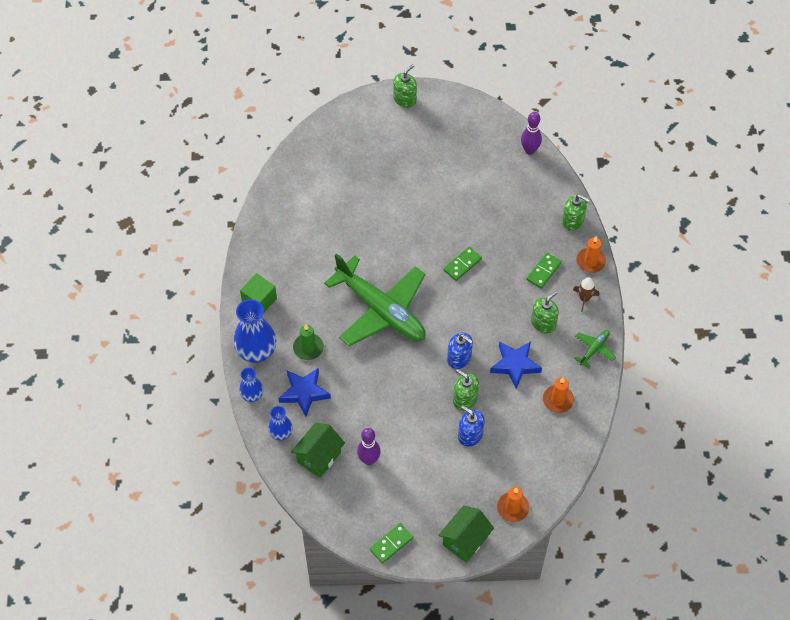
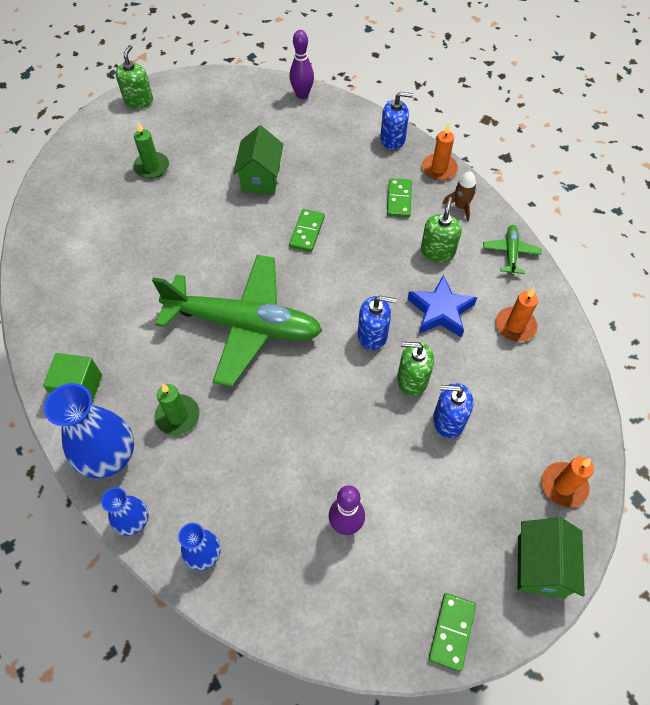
camera: 30 degrees left, 0 degrees up
(304, 393) = (205, 479): blue star -> none
(319, 457) = (276, 559): green house -> green house (261, 178)
(384, 162) = (152, 167): none -> green candle
(573, 221) = (392, 139): green soap dispenser -> blue soap dispenser

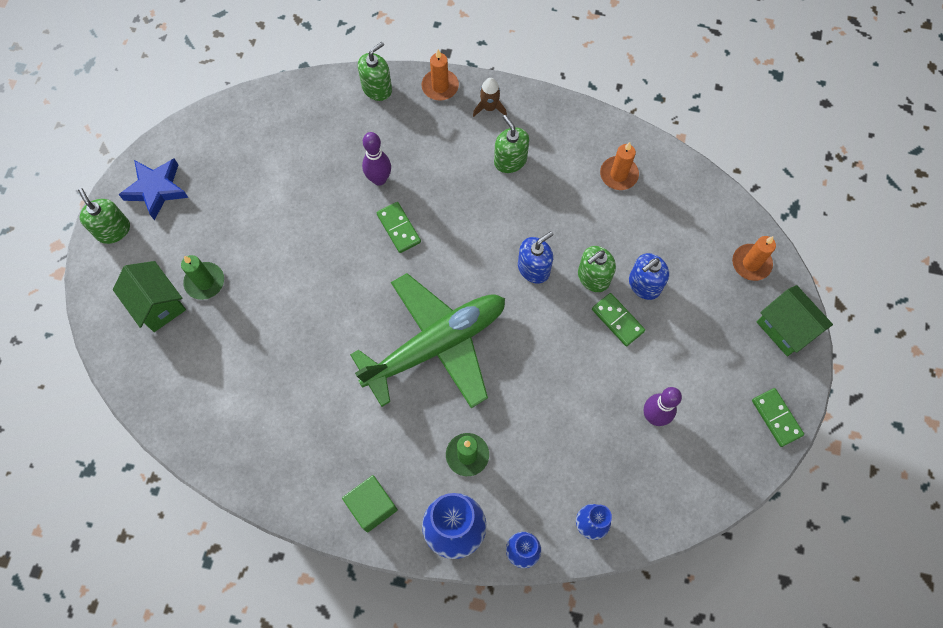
camera: 45 degrees left, 10 degrees up
(261, 178) = (310, 213): green house -> green house (158, 304)
(302, 95) = (256, 106): purple bowling pin -> purple bowling pin (379, 179)
(392, 139) = (377, 88): blue soap dispenser -> green soap dispenser
(399, 199) = (438, 140): green domino -> green domino (617, 320)
(440, 311) = (560, 207): blue star -> blue star (156, 189)
(510, 253) = (561, 117): green plane -> none

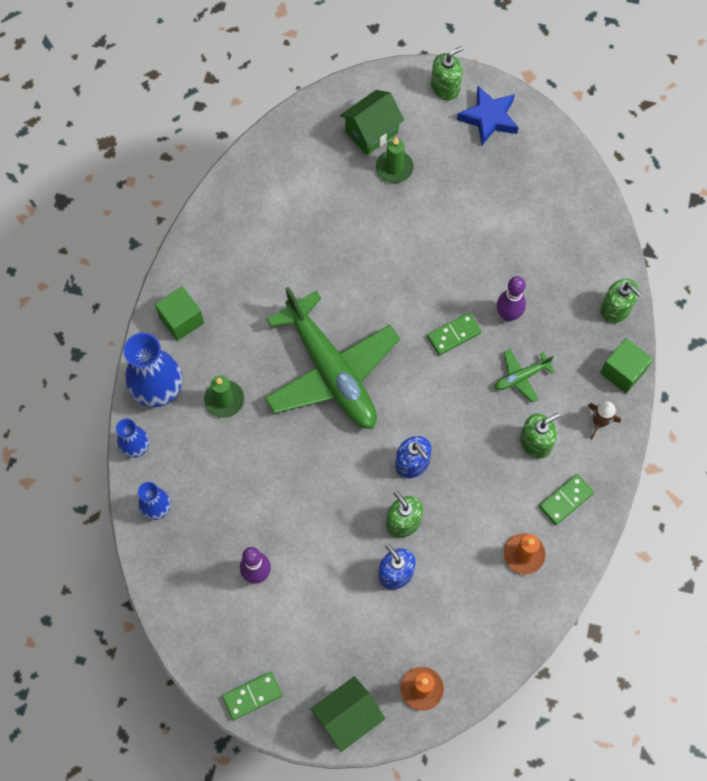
camera: 90 degrees right, 0 degrees up
(440, 86) = (622, 371): orange candle -> green cube
(444, 170) = (521, 377): none -> green plane
(617, 320) = (356, 544): green domino -> green domino (566, 500)

